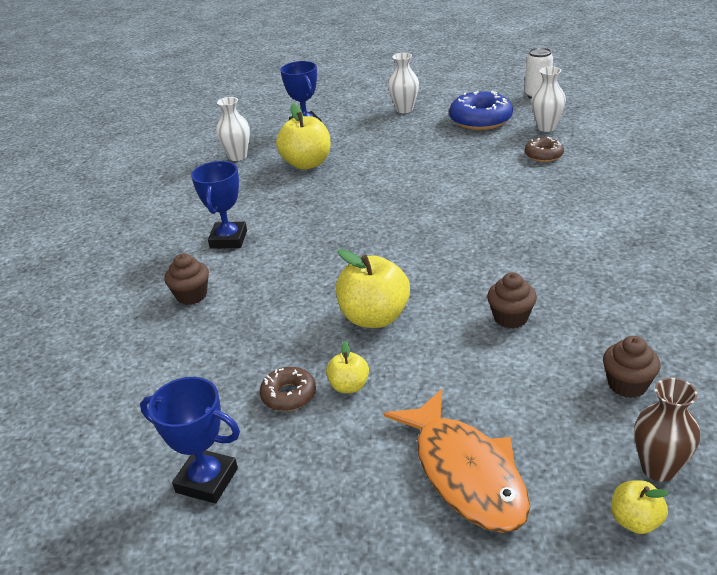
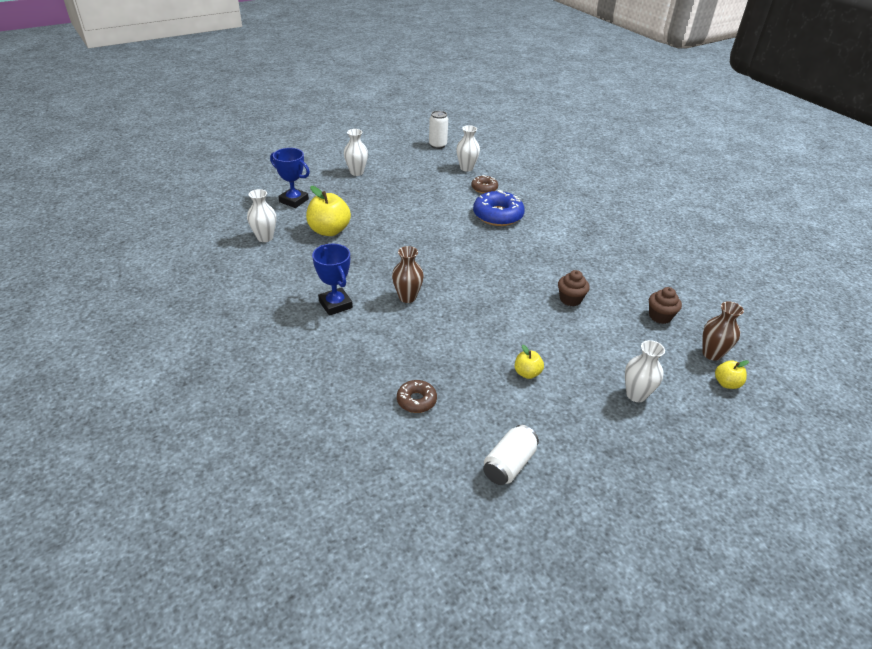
camera: 40 degrees left, 5 degrees up
(191, 295) = (356, 354): brown cupcake -> none
(207, 480) = (509, 464): blue trophy -> white can
(289, 395) = (498, 393): brown donut -> brown donut (416, 400)
(309, 254) = (407, 297): none -> brown vase
(374, 317) = (496, 326): yellow apple -> none
(465, 473) = (636, 395): orange fish -> white vase
(480, 120) = (419, 170): blue donut -> blue donut (498, 215)

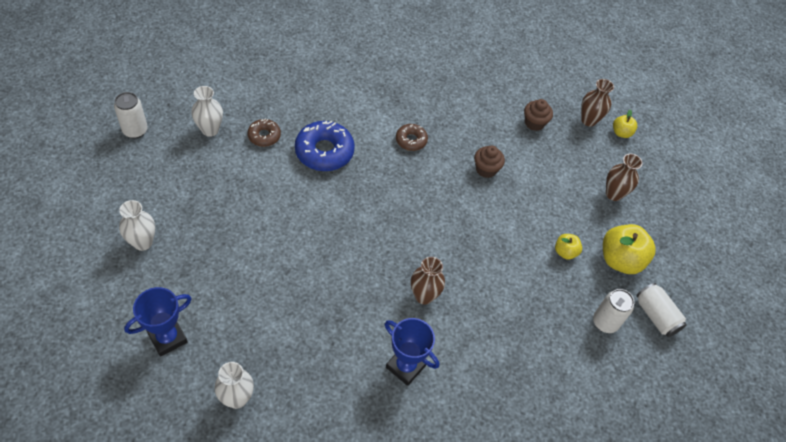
camera: 70 degrees left, 15 degrees up
(329, 231) = (262, 322): yellow apple -> yellow apple (620, 260)
(335, 304) = (405, 366): blue trophy -> blue trophy turned 45 degrees clockwise
(416, 400) = (568, 350): brown donut -> brown donut (411, 140)
(468, 422) = (605, 322): none -> white can
(636, 395) = (613, 194): white vase -> brown vase

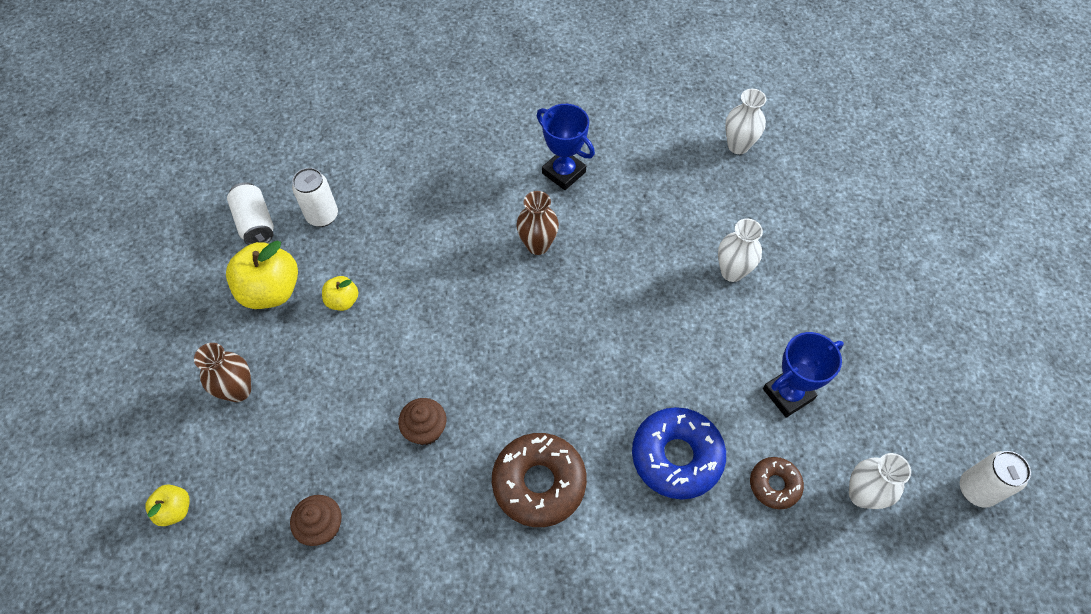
camera: 170 degrees left, 5 degrees up
(143, 242) = (894, 308): white vase -> white vase (732, 272)
(167, 338) = (826, 200): blue trophy -> blue trophy (788, 394)
(411, 140) = (539, 483): brown donut -> brown donut, size x1.80
(588, 120) = (222, 536): brown vase -> none

